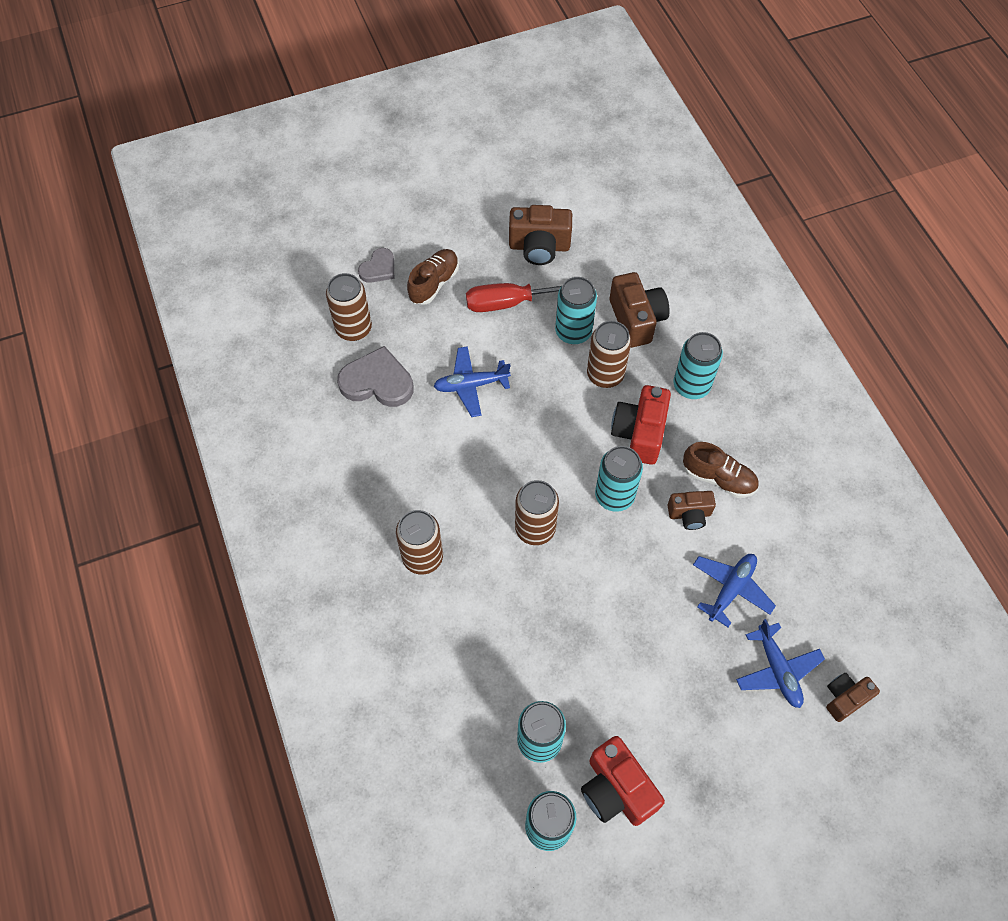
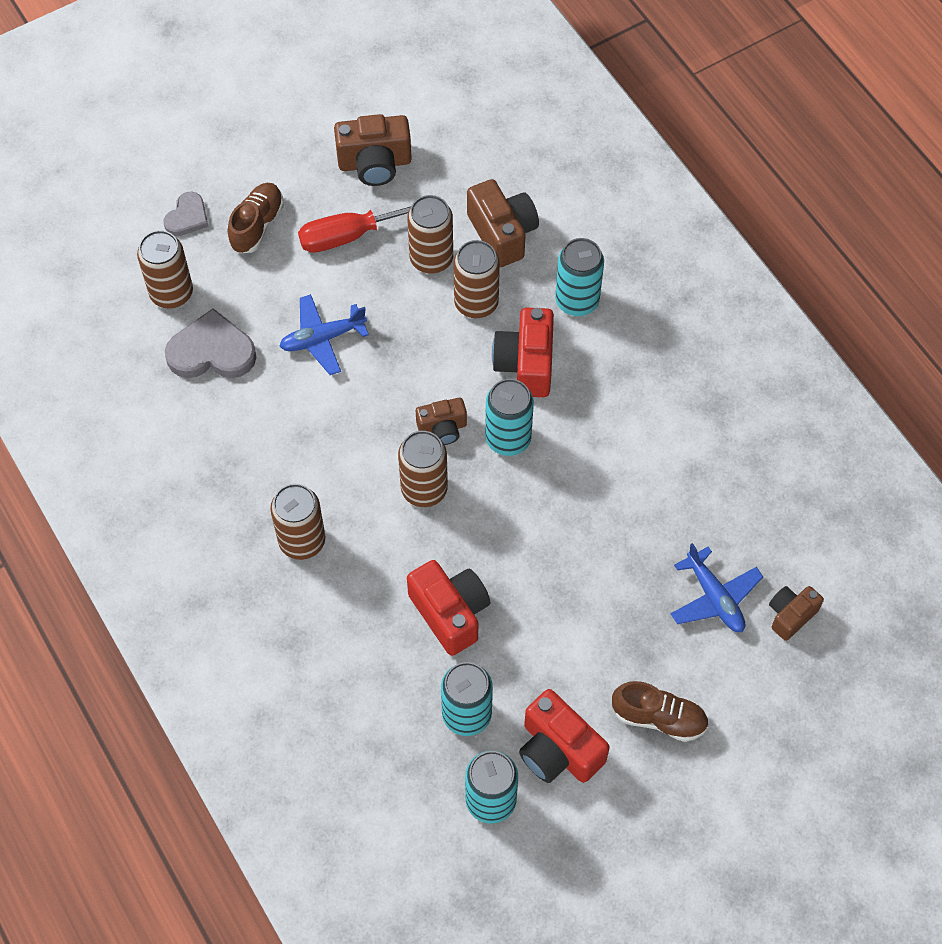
camera: 10 degrees left, 0 degrees up
(540, 644) = (450, 613): none -> red camera
(573, 332) = (431, 259): turquoise can -> brown can
(689, 514) = (595, 446): brown camera -> brown camera (442, 428)
(718, 478) = (622, 401): brown shoe -> brown shoe (659, 718)
(731, 589) = (652, 520): blue plane -> none

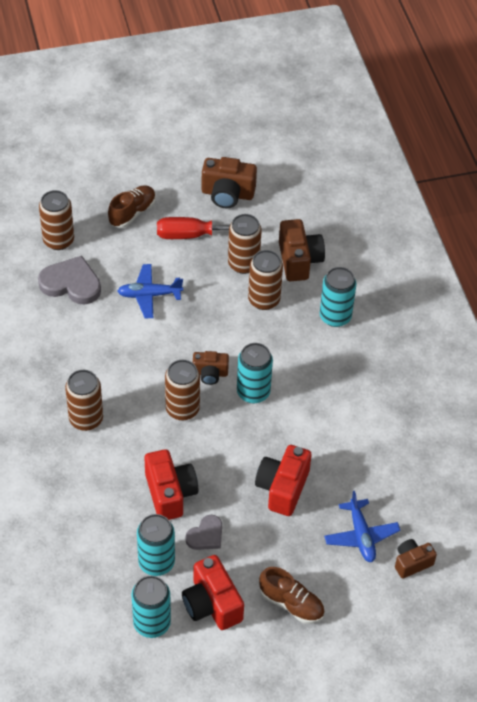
camera: 15 degrees right, 10 degrees down
(187, 217) = (87, 196): grey heart -> grey heart (206, 535)
(525, 364) = (283, 348): red camera -> red camera (282, 488)

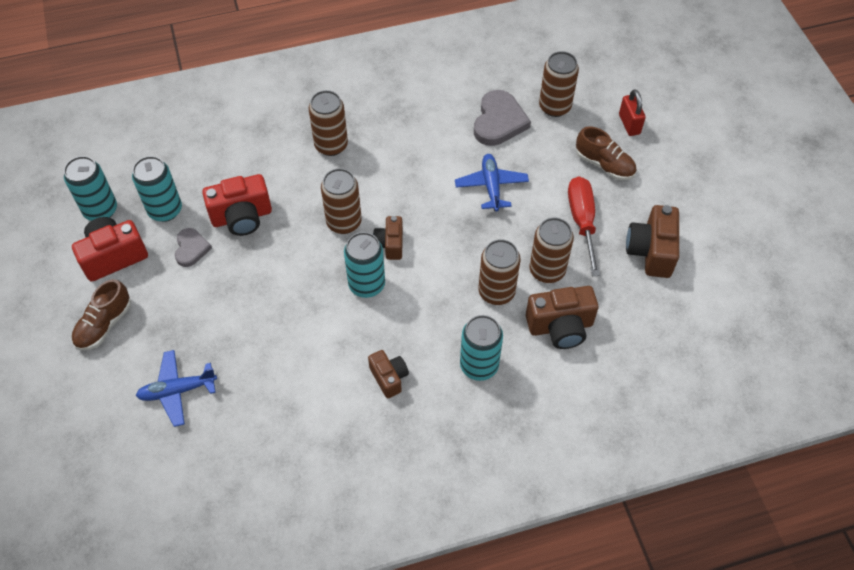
camera: 90 degrees right, 5 degrees up
(87, 190) = (629, 124): none -> red padlock
(206, 535) = (191, 248): grey heart -> grey heart turned 135 degrees counterclockwise
(282, 488) = (242, 314): red camera -> none
(412, 563) = (138, 442): brown camera -> brown camera (389, 378)

